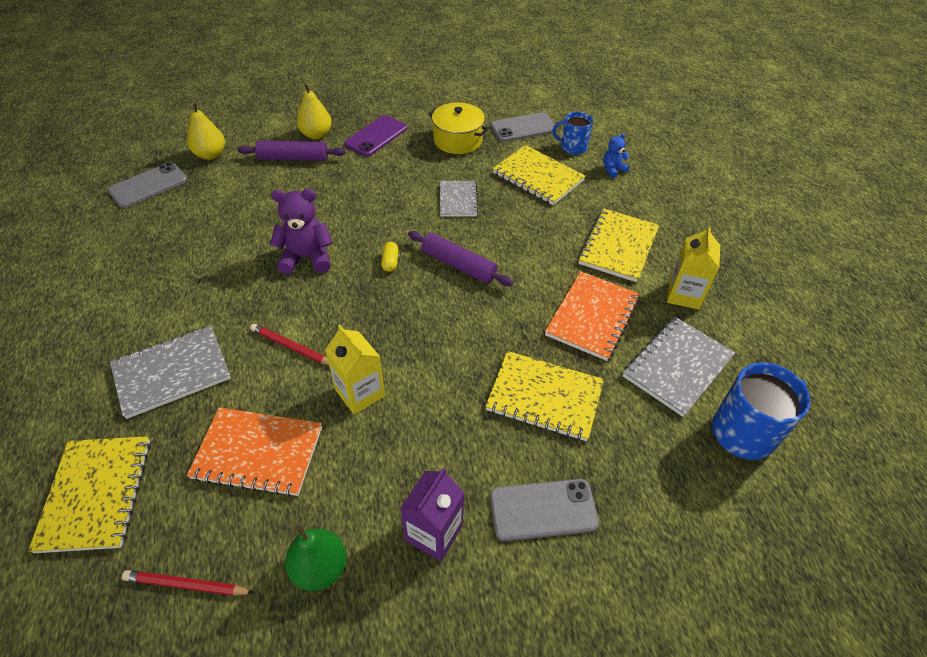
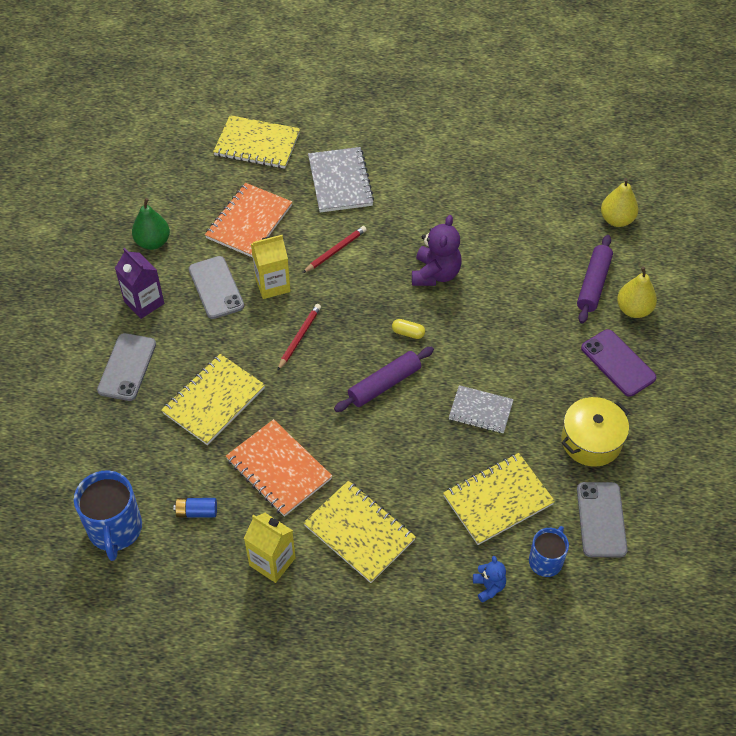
camera: 110 degrees right, 5 degrees up
(148, 185) = (577, 173): grey phone -> grey phone (216, 288)
(186, 585) = (176, 182): red pencil -> red pencil (299, 337)
(677, 367) = (197, 512): grey notebook -> blue battery

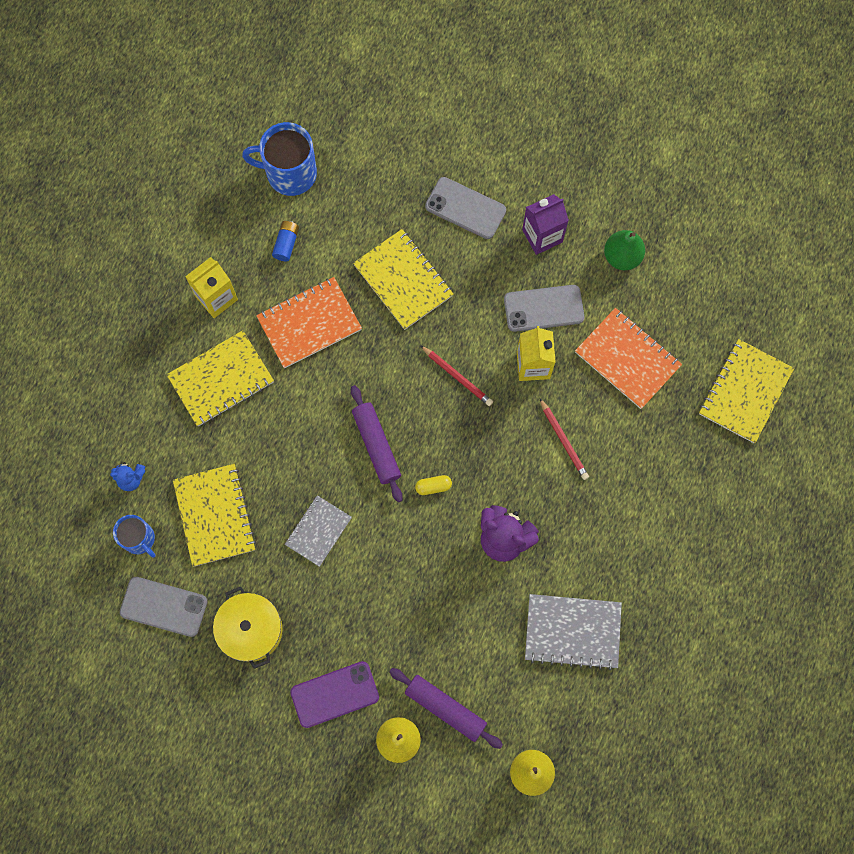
camera: 105 degrees right, 20 degrees up
(340, 181) = (665, 470): grey notebook -> grey notebook (572, 631)
(408, 333) = (433, 486): yellow capsule -> yellow capsule turned 45 degrees clockwise

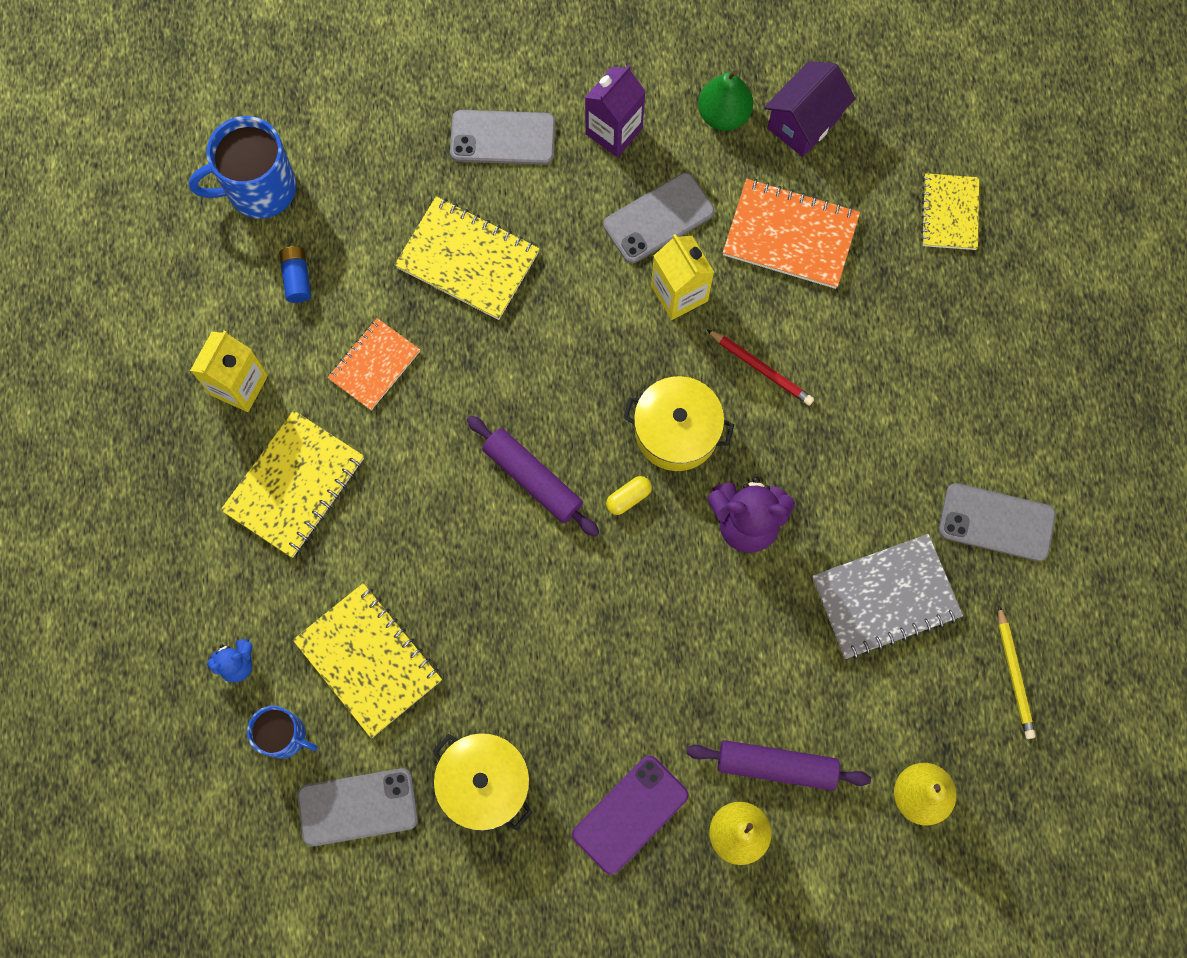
camera: 25 degrees left, 0 degrees up
(309, 324) = (374, 365): orange notebook -> orange notebook, size x0.65
(318, 531) = (511, 619): grey notebook -> none
(457, 376) = (592, 349): red pencil -> none
(486, 457) = (676, 431): none -> yellow pot
(634, 723) = (1014, 675): none -> yellow pencil
(673, 616) = (996, 522): none -> grey phone
(674, 286) = (804, 122): none -> purple house
(745, 392) = (949, 213): yellow notebook -> yellow notebook, size x0.65

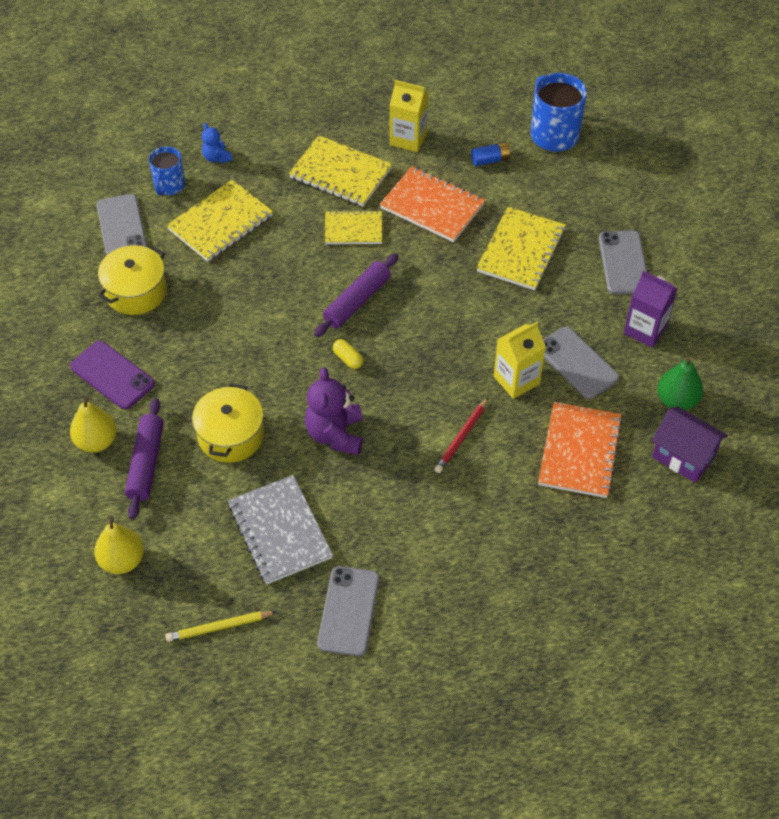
camera: 85 degrees right, 20 degrees down
(374, 365) = (432, 206): orange notebook -> orange notebook, size x1.54
(676, 431) = (403, 385): yellow pot -> yellow pot (231, 435)
(949, 213) = (623, 568): yellow notebook -> yellow notebook (353, 229)

